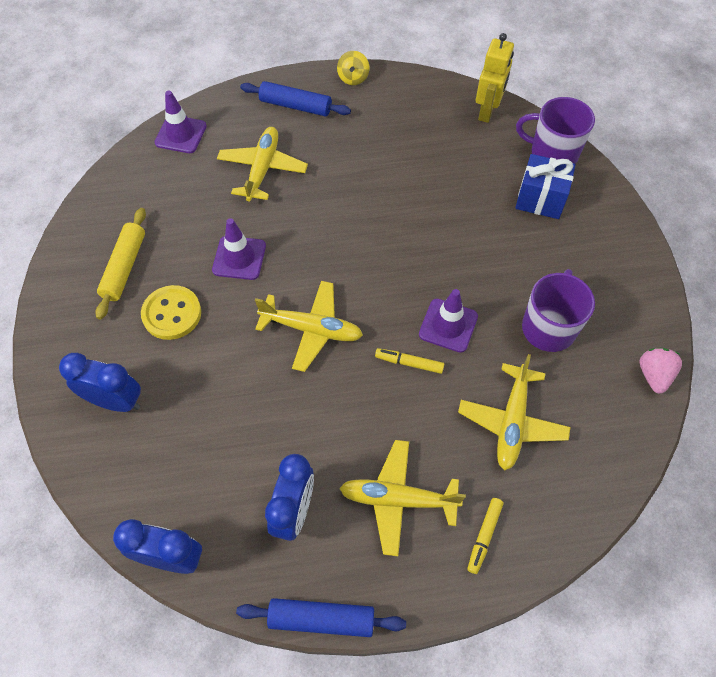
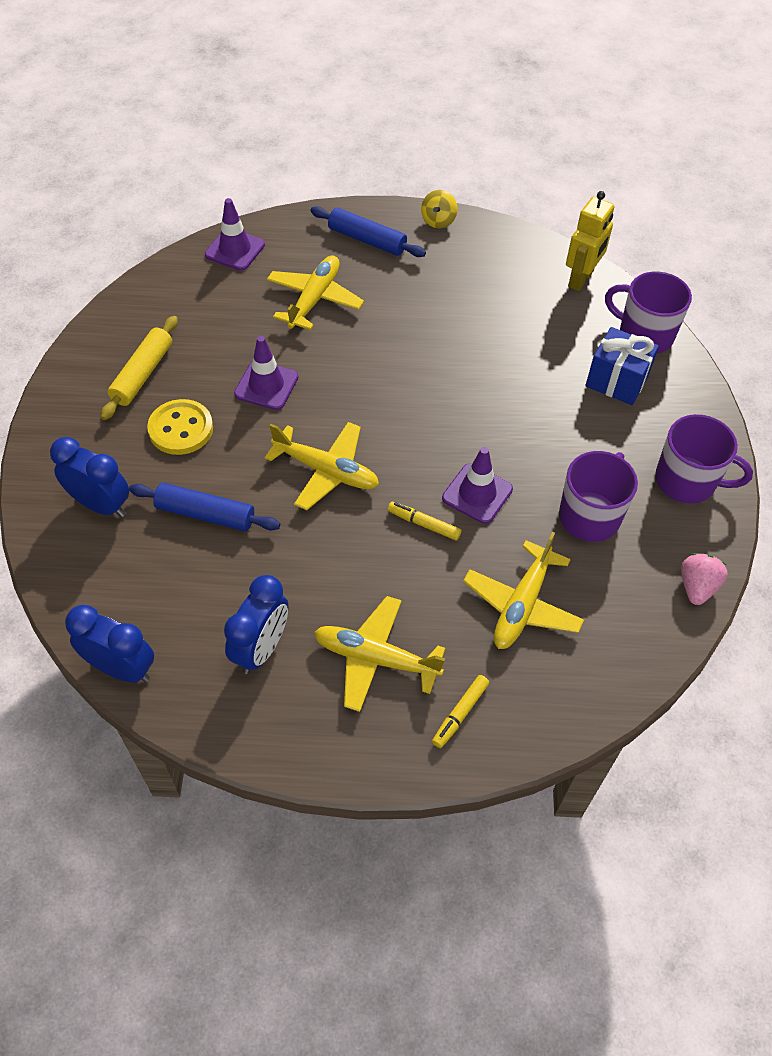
camera: 10 degrees right, 5 degrees down
(321, 619) = (263, 760): blue rolling pin -> blue rolling pin (205, 514)
(621, 280) = (687, 481): none -> purple mug

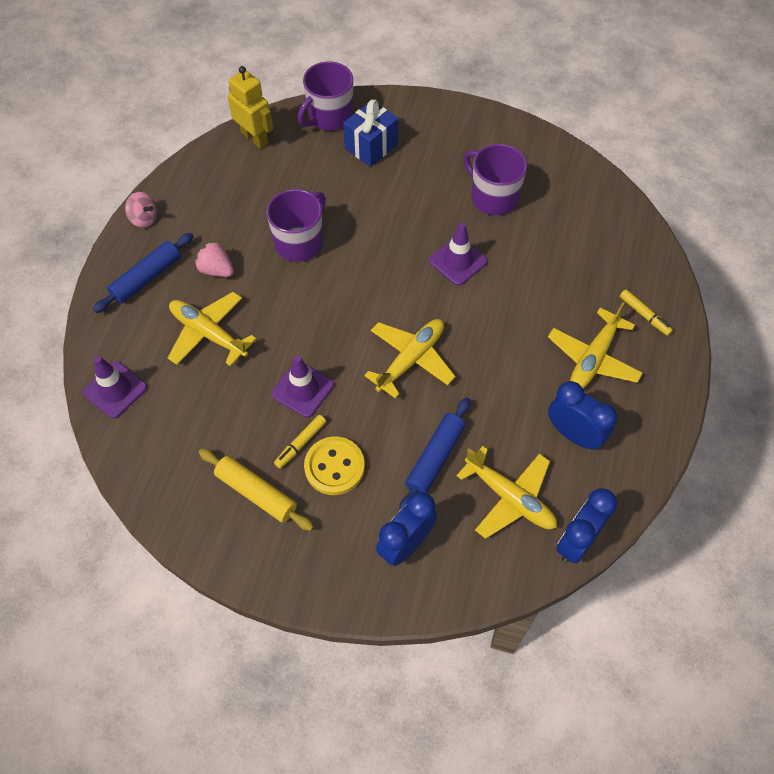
camera: 75 degrees left, 5 degrees up
(424, 524) = (479, 302): yellow marker -> yellow marker (301, 443)
(438, 221) = (144, 218): yellow spinning top -> pink spinning top
(521, 605) = (562, 257): yellow plane -> yellow plane (510, 498)
(687, 481) = (475, 134): purple mug -> purple mug (300, 242)
(696, 587) = (564, 155): pink strawberry -> pink strawberry (216, 270)

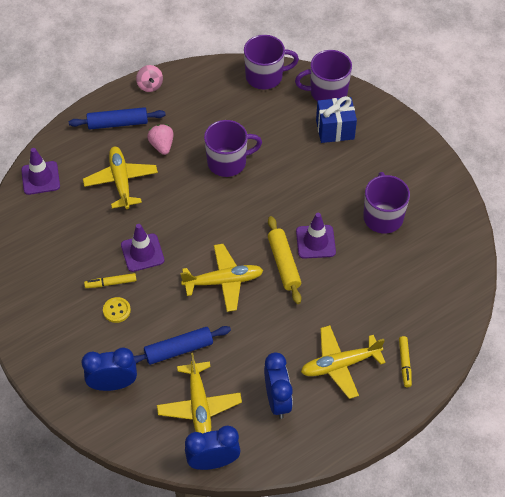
camera: 40 degrees right, 5 degrees down
(255, 138) = (265, 76): yellow robot -> purple mug
(256, 493) = (60, 292): yellow rolling pin -> yellow rolling pin (284, 263)
(334, 467) = (116, 310): yellow button -> yellow button, size x0.60

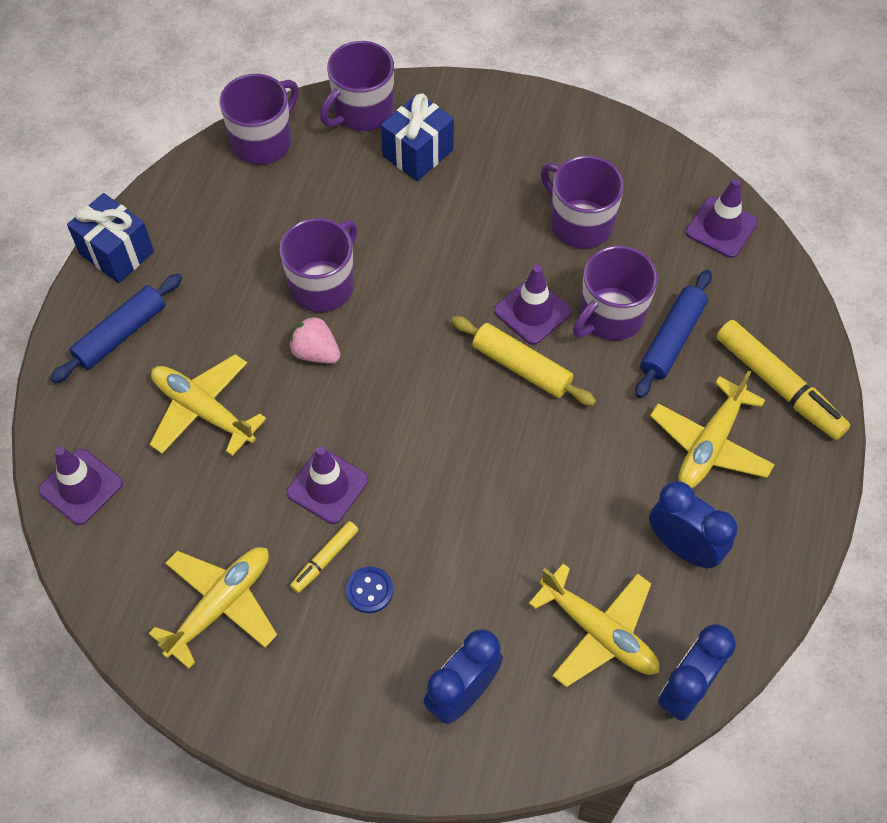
camera: 40 degrees left, 5 degrees up
(116, 310) = (369, 590): yellow button -> blue button
(150, 85) = (117, 253): pink spinning top -> blue gift
(162, 146) = (213, 323): pink strawberry -> pink strawberry (316, 352)
(179, 350) = (501, 579): blue rolling pin -> blue rolling pin (672, 339)
(223, 281) = (470, 445): yellow plane -> yellow plane (221, 605)
(352, 271) = (610, 316): none -> purple mug
(404, 363) = (778, 385): yellow marker -> yellow marker, size x1.91
(456, 268) = (721, 227): none -> purple traffic cone

